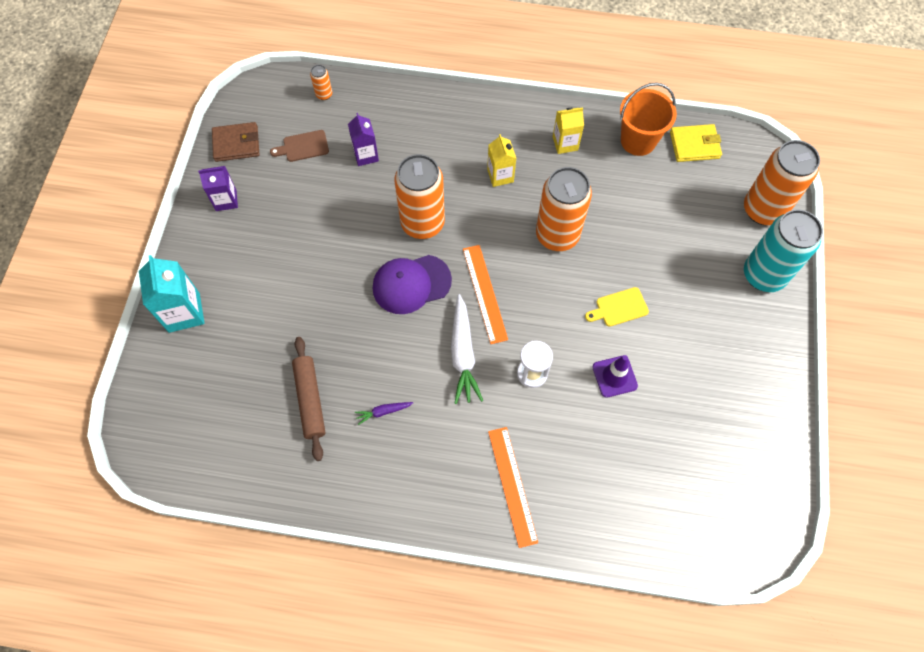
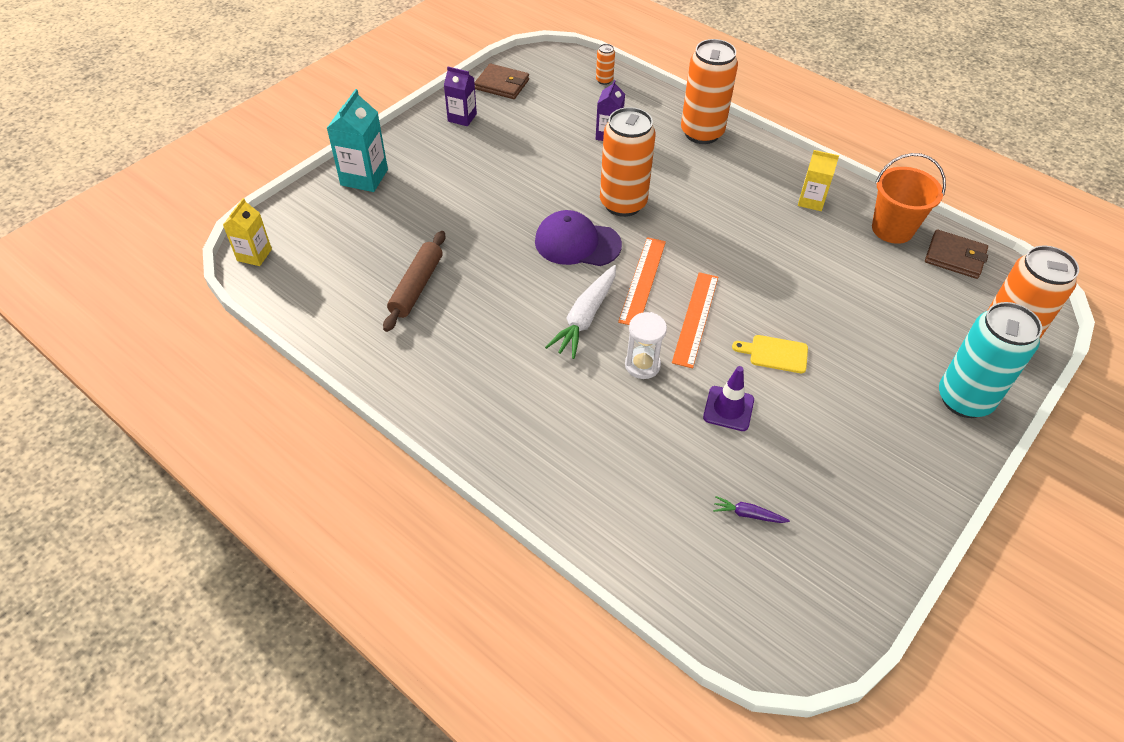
camera: 30 degrees right, 15 degrees down
(303, 146) = (557, 108): brown cutting board -> none
(383, 412) = (474, 327): purple carrot -> purple carrot (748, 514)
(500, 175) = (726, 199): yellow carton -> yellow carton (254, 255)
(512, 485) = (552, 447): orange ruler -> orange ruler (696, 318)
(557, 235) = (750, 267): orange can -> orange can (702, 133)
(694, 145) = (954, 257): yellow wallet -> brown wallet

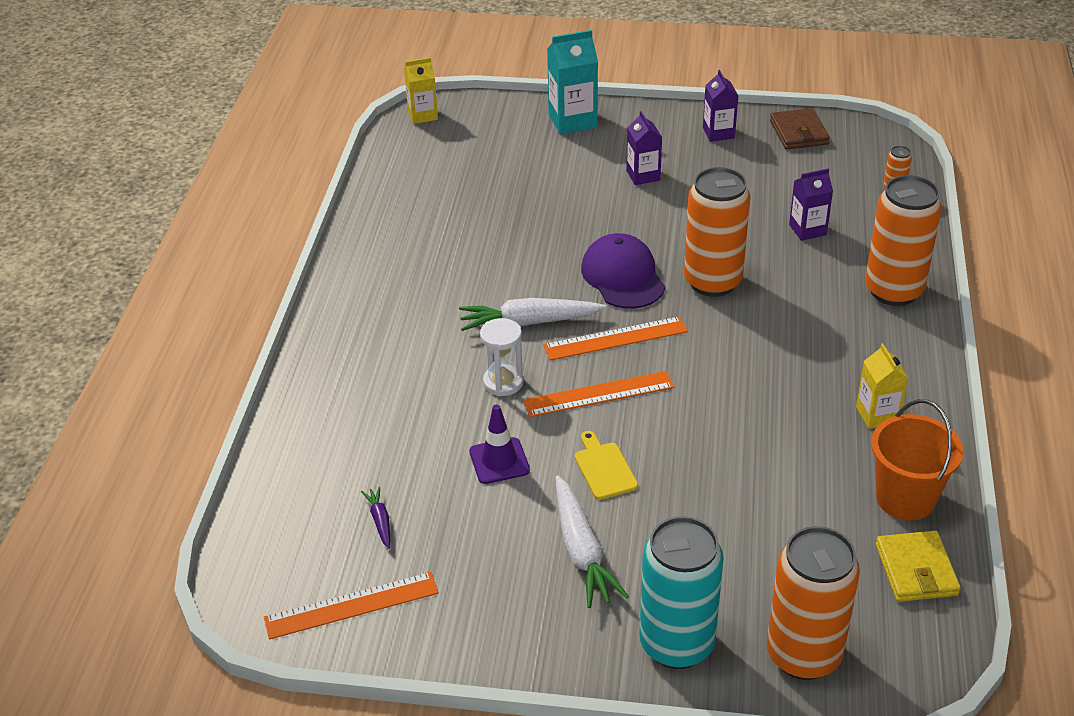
camera: 60 degrees right, 10 degrees down
(416, 286) = (470, 210): brown rolling pin -> none
(471, 176) = (643, 175): none -> purple carton
(832, 576) = (351, 605): none -> orange ruler
(851, 406) = (582, 551): none -> white carrot
(954, 257) = (916, 570): brown wallet -> yellow wallet

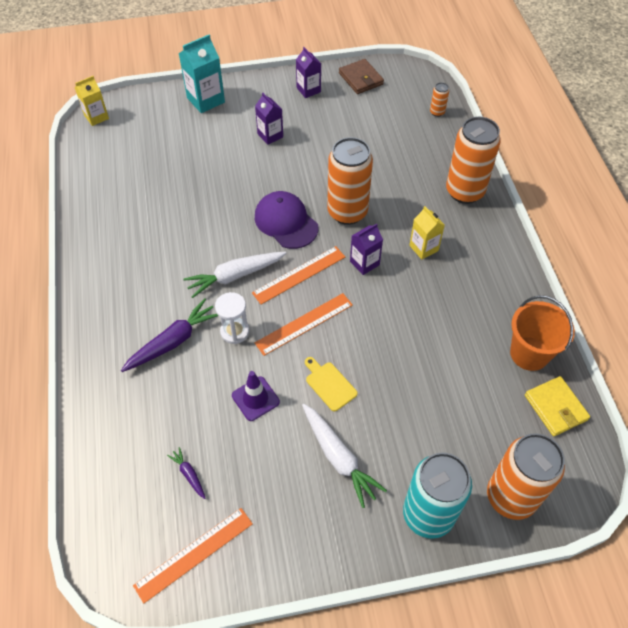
camera: 20 degrees left, 15 degrees up
(419, 375) = (173, 341): none -> purple carrot
(807, 230) = (394, 156): purple carton -> purple carton (364, 263)
(877, 415) = (489, 292): yellow carton -> yellow carton (423, 248)

